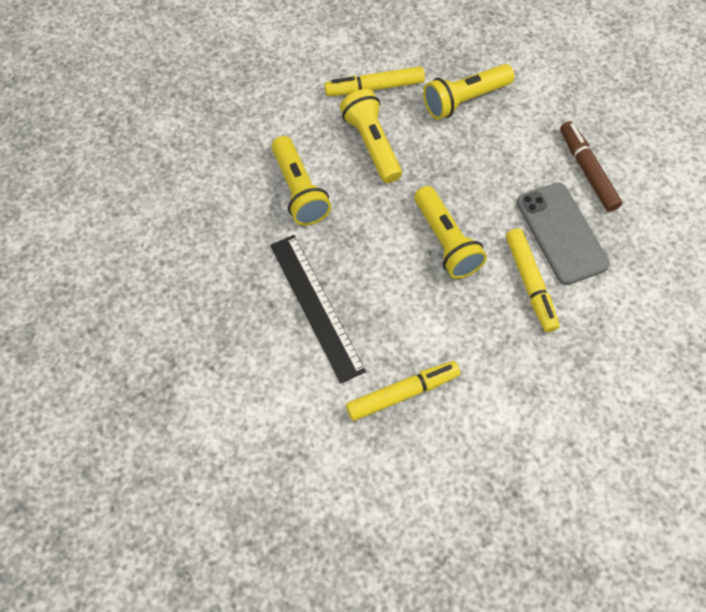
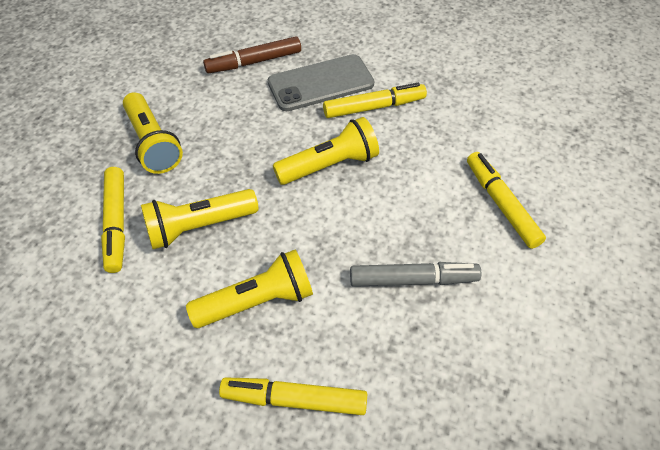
camera: 90 degrees left, 10 degrees down
(216, 219) = (294, 399): none -> yellow marker
(316, 306) = (413, 280): black ruler -> grey marker

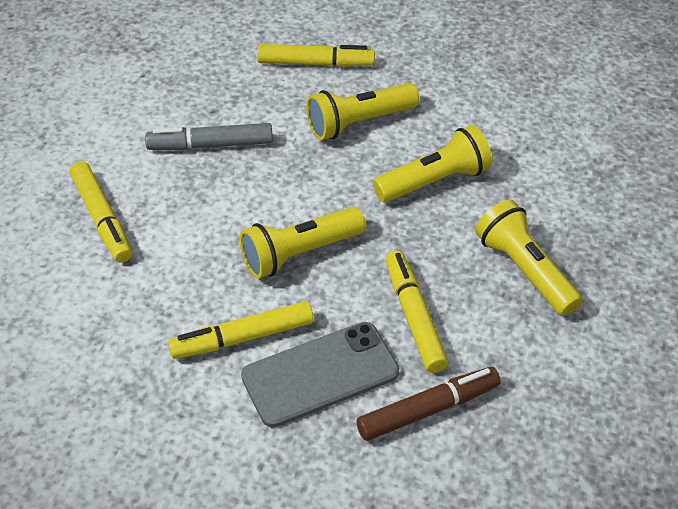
camera: 175 degrees right, 5 degrees down
(116, 223) = (522, 180): yellow marker -> yellow marker (414, 317)

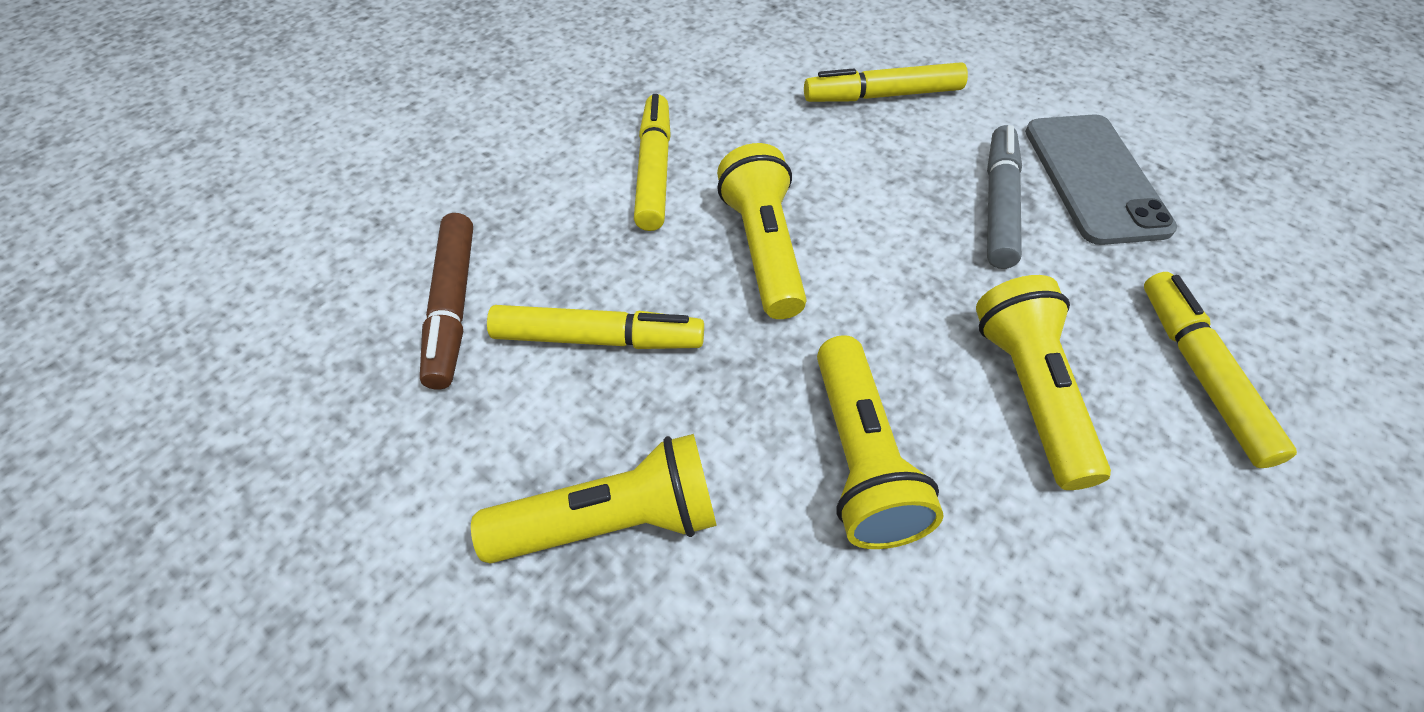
camera: 110 degrees right, 5 degrees up
(315, 63) = (1201, 374): yellow marker -> yellow marker turned 150 degrees clockwise
(320, 374) = (565, 222): grey phone -> grey phone (1094, 178)

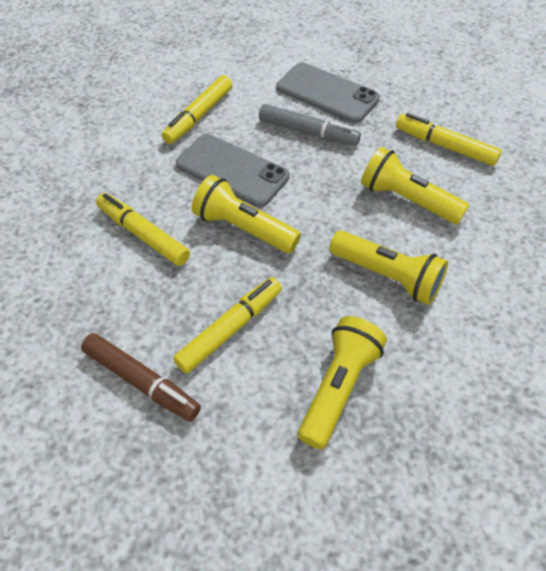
camera: 50 degrees left, 0 degrees up
(839, 178) = (232, 170): none -> grey phone
(999, 205) = (308, 132): grey marker -> grey marker turned 150 degrees clockwise

